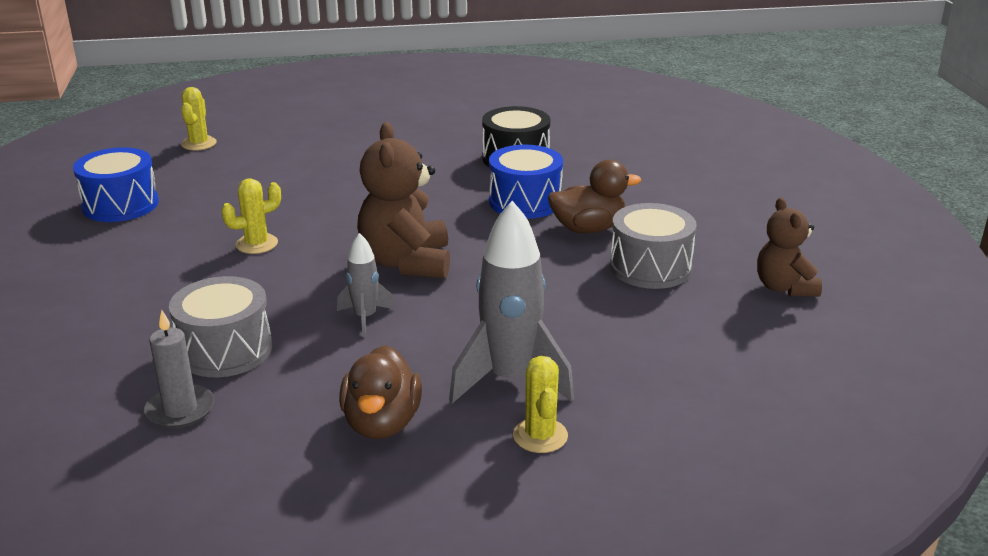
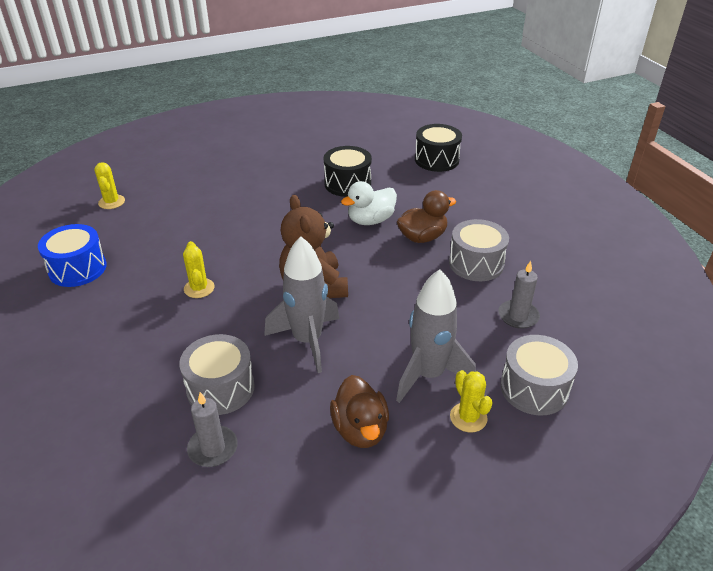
camera: 15 degrees left, 10 degrees up
(257, 244) = (199, 288): yellow cactus -> yellow cactus turned 60 degrees counterclockwise
(365, 318) = (307, 341): grey rocket -> grey rocket, size x1.89
(525, 202) = (370, 220): blue drum -> white duck
(656, 419) = (534, 388): none -> grey drum
(658, 146) = (436, 160): none -> black drum
(679, 334) = (518, 316): none -> grey candle
(784, 287) = (565, 266): brown teddy bear -> none

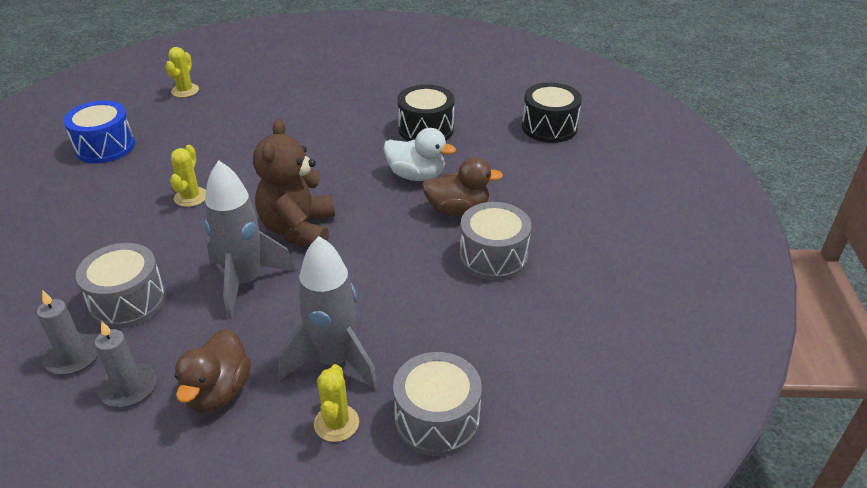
camera: 25 degrees right, 0 degrees up
(370, 220) = (416, 175): white duck -> white duck turned 150 degrees counterclockwise
(518, 316) = (490, 332): grey candle -> grey candle (128, 388)

